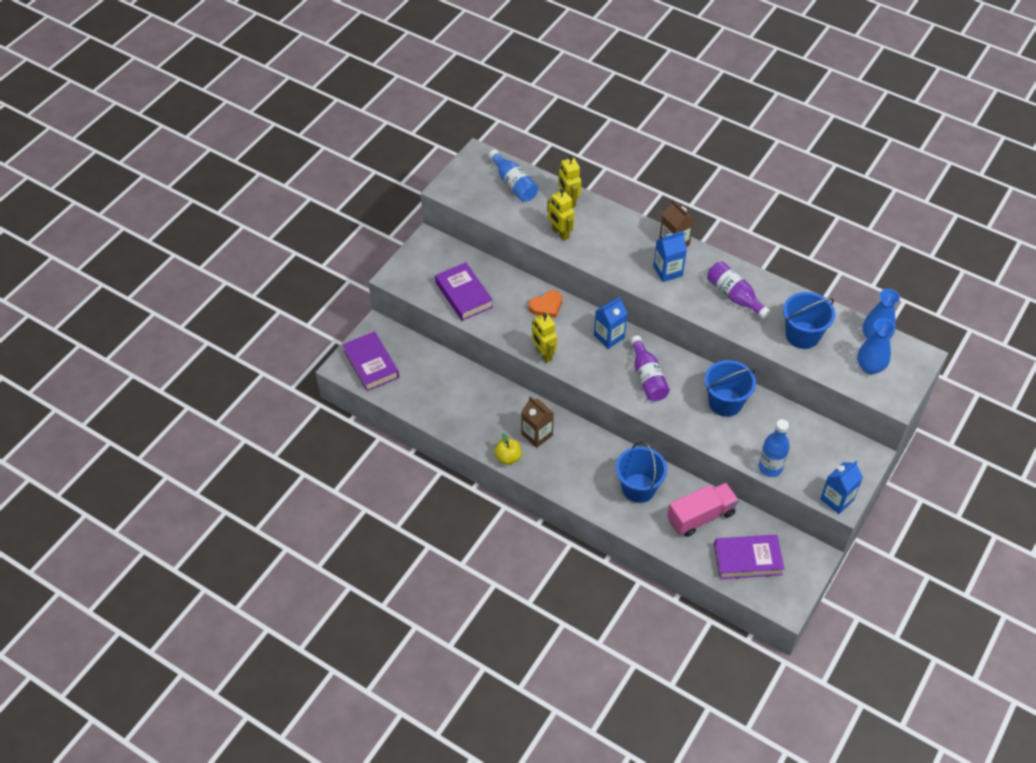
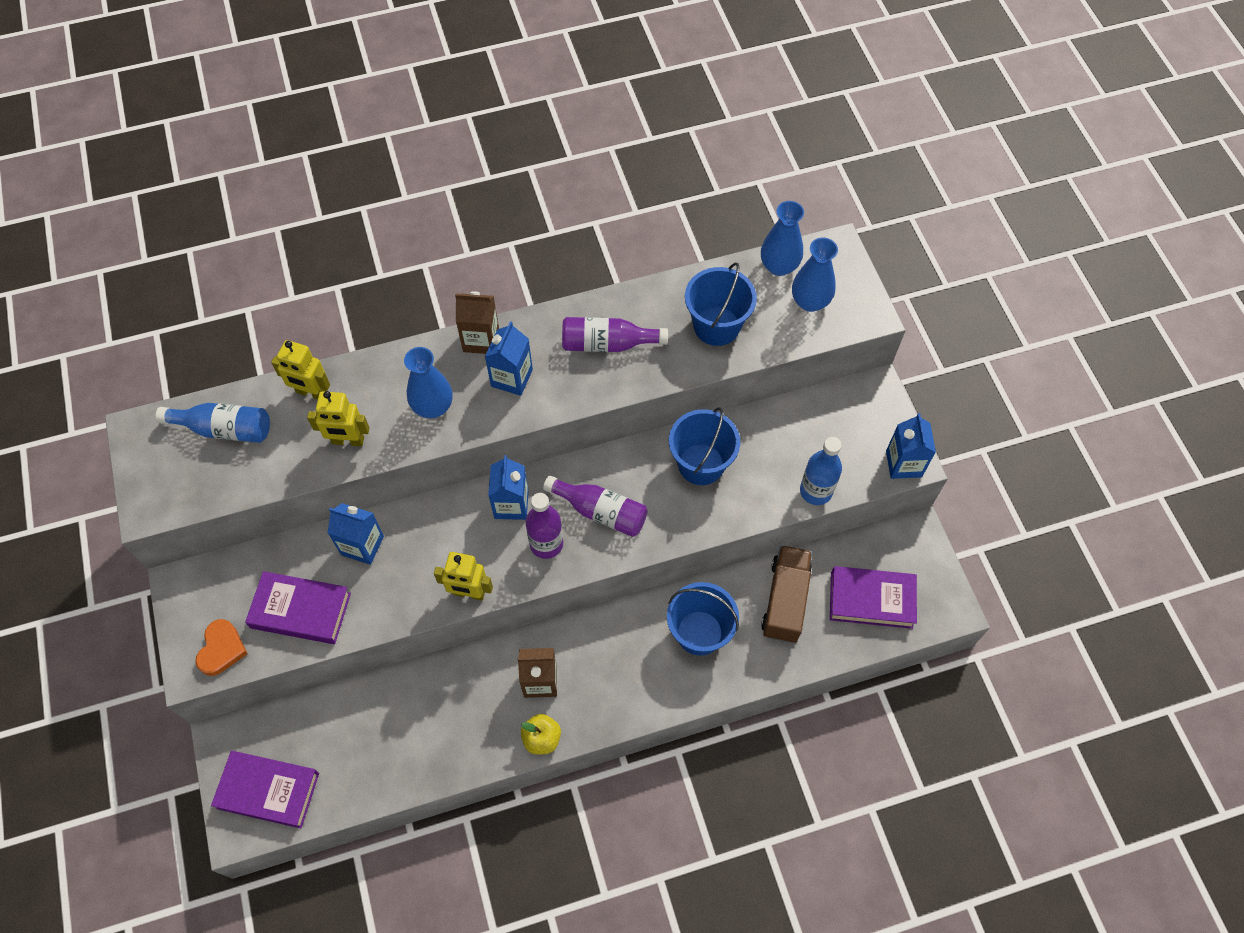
camera: 50 degrees left, 10 degrees up
(521, 293) = (362, 545): none -> blue carton
(546, 306) = (407, 534): orange heart -> orange heart (221, 649)
(604, 367) = (546, 544): none -> purple bottle
(615, 252) = (433, 407): none -> blue vase
(701, 516) = (785, 600): pink truck -> brown truck
(747, 559) = (871, 600): purple book -> purple book turned 60 degrees clockwise

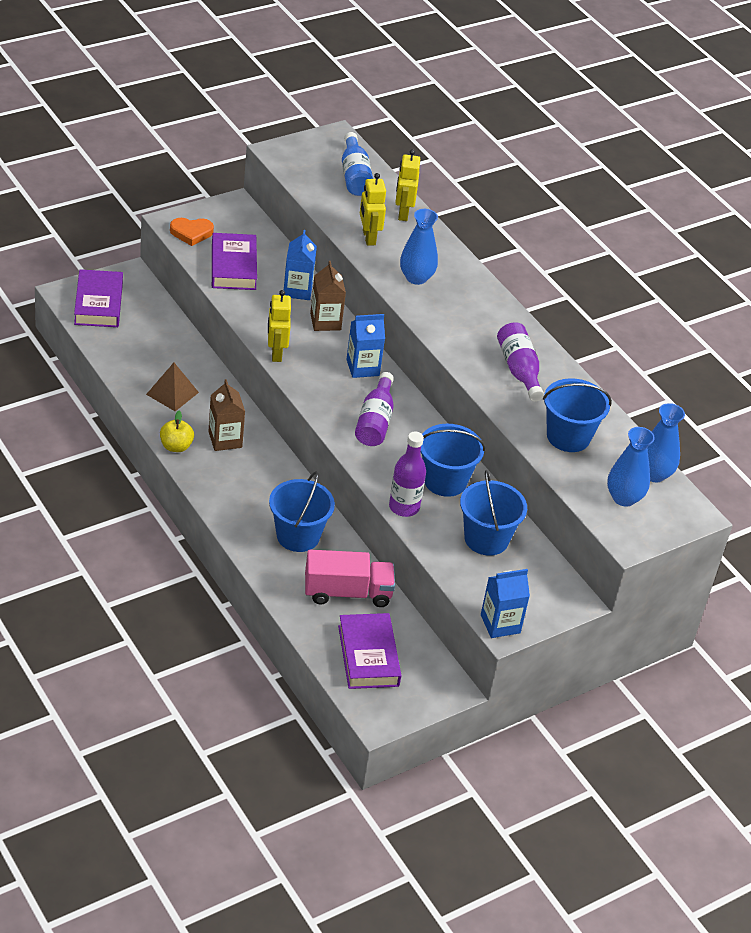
camera: 70 degrees right, 20 degrees down
(451, 727) = (172, 393): none -> brown pyramid
(481, 340) = (490, 296): brown carton -> brown carton (325, 321)
(512, 378) = (461, 317): blue carton -> none
(546, 544) = (334, 392): purple bottle -> purple bottle (404, 507)
(785, 600) = (347, 593): brown truck -> pink truck
(788, 446) = (486, 539): none -> blue bucket
(816, 491) = (447, 561): blue bottle -> none

